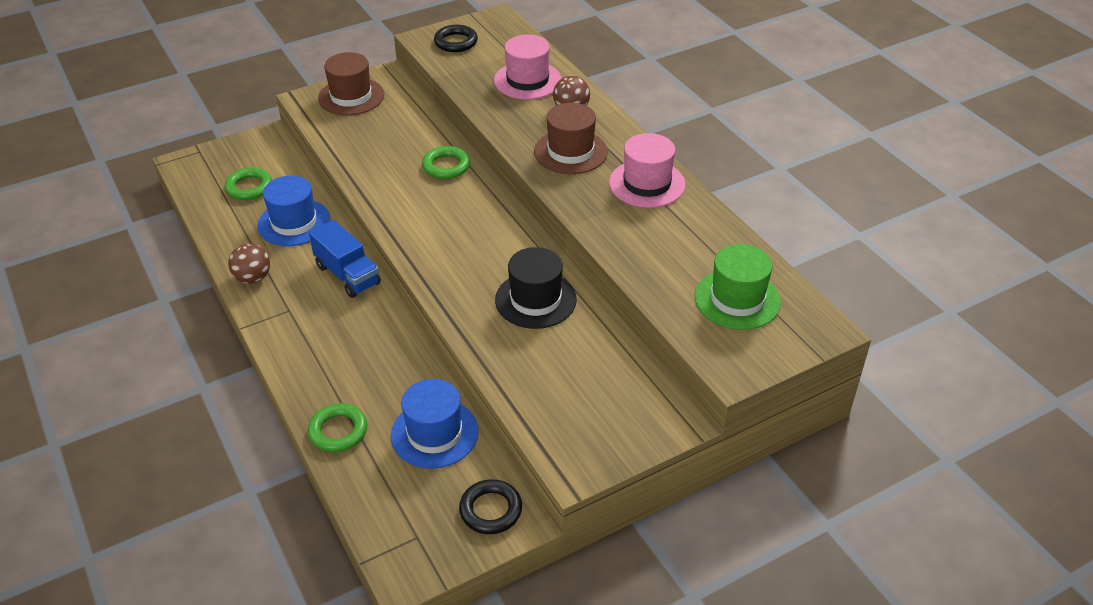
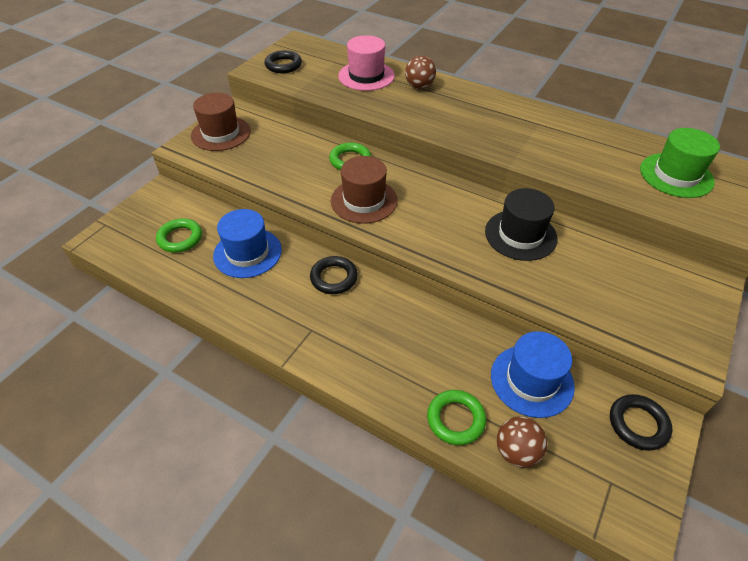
camera: 30 degrees left, 5 degrees up
(253, 278) = (253, 315): brown ball -> brown ball (516, 451)
(347, 275) = (334, 278): blue truck -> black ring
(570, 152) = (451, 114): brown hat -> brown hat (364, 201)
(647, 184) = (527, 119): pink hat -> none

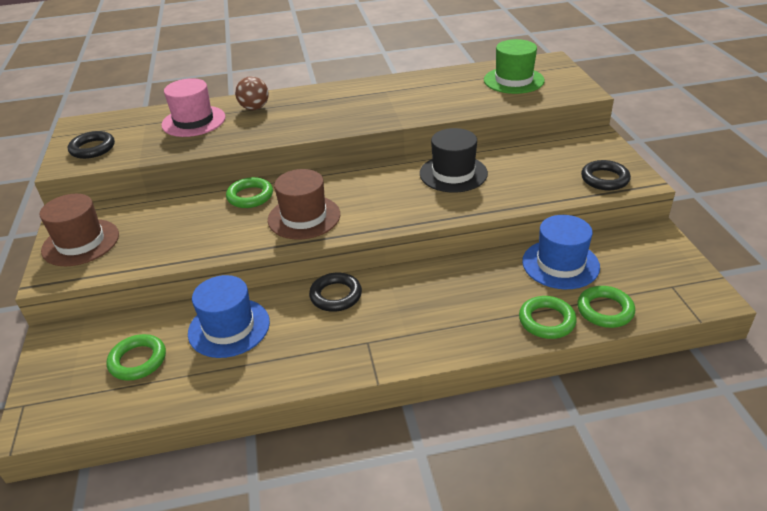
camera: 40 degrees left, 10 degrees down
(516, 451) = (605, 310): brown ball -> green ring
(638, 424) = (645, 245): black ring -> black ring (604, 179)

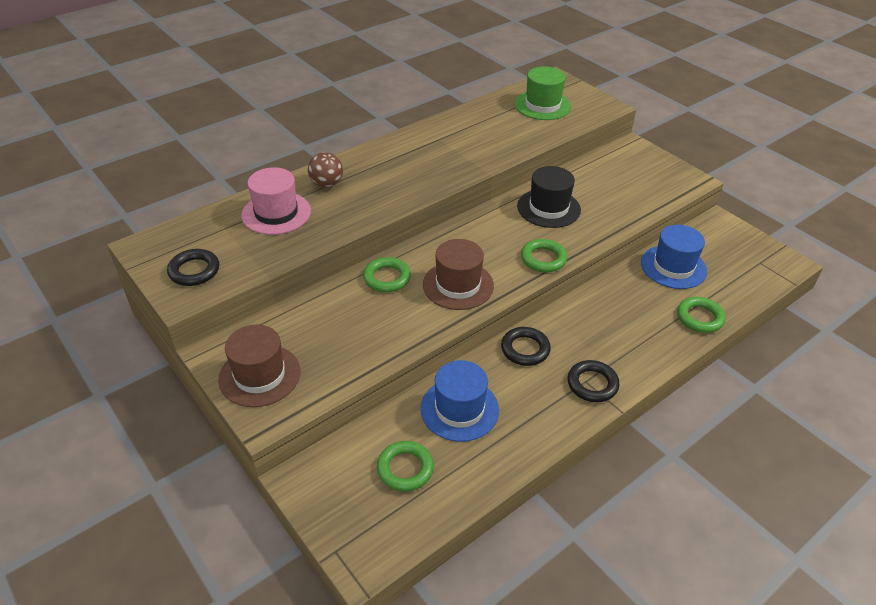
camera: 30 degrees left, 5 degrees up
(604, 179) = (668, 184): black ring -> black ring (592, 384)
(605, 310) = (731, 296): green ring -> green ring (543, 259)

